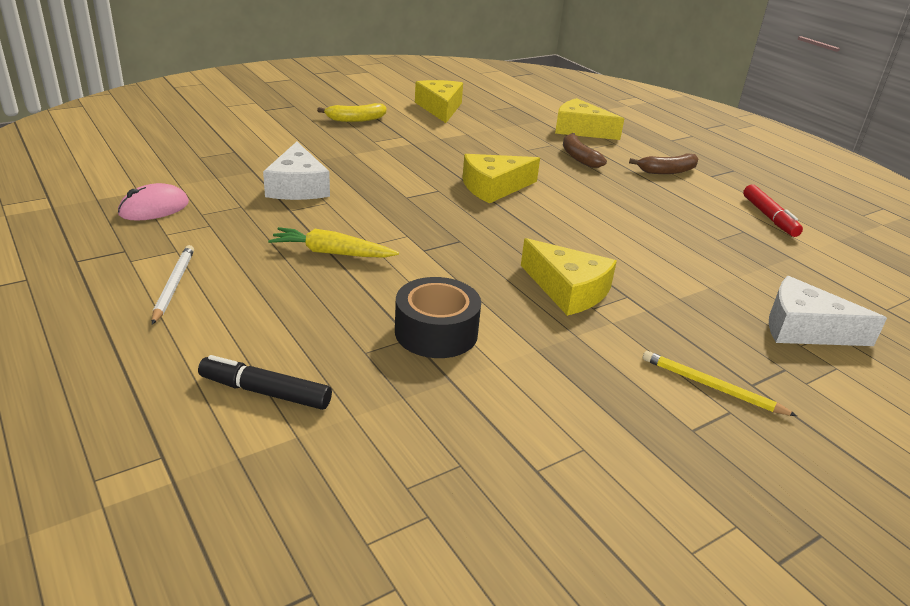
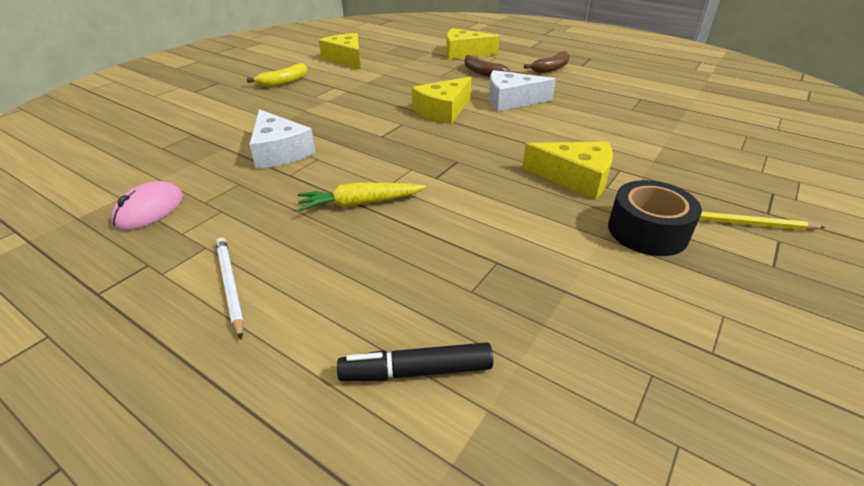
camera: 20 degrees left, 5 degrees up
(436, 332) = (513, 249): black tape -> black tape (647, 231)
(769, 217) = (645, 85): red marker -> none
(804, 328) = (751, 158): white cheese -> white cheese (511, 100)

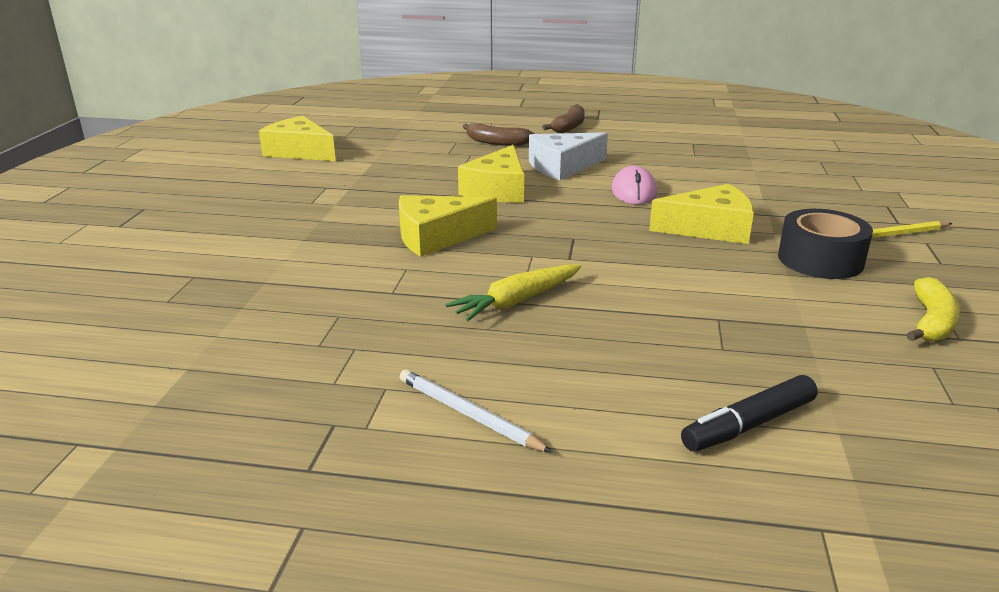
camera: 25 degrees left, 10 degrees down
(149, 210) = (254, 371): pink mouse -> pink mouse (634, 191)
(279, 151) = (346, 271): white cheese -> none
(283, 82) = (245, 192): yellow banana -> yellow banana (931, 322)
(464, 53) = (448, 123): yellow cheese -> yellow cheese (436, 237)

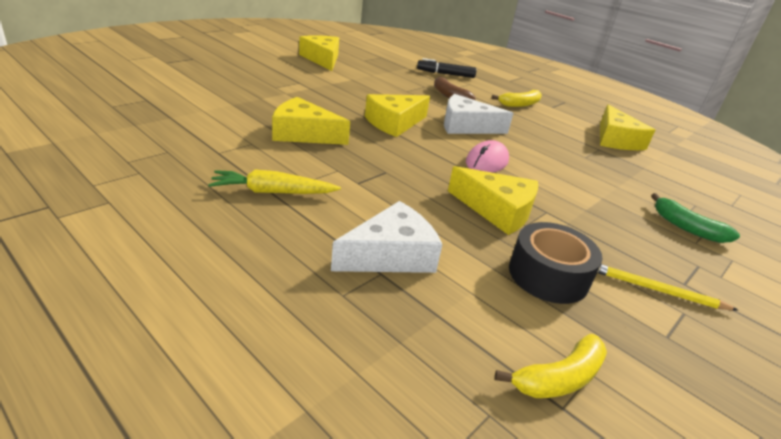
camera: 30 degrees right, 5 degrees up
(468, 415) = (114, 241): white pencil -> none
(569, 127) = (520, 104): brown banana -> yellow banana
(691, 129) = (615, 140): none -> yellow cheese
(701, 301) = (391, 255): none -> white cheese
(749, 425) = (253, 358): black marker -> black marker (446, 74)
(842, 181) = (687, 228): none -> green banana

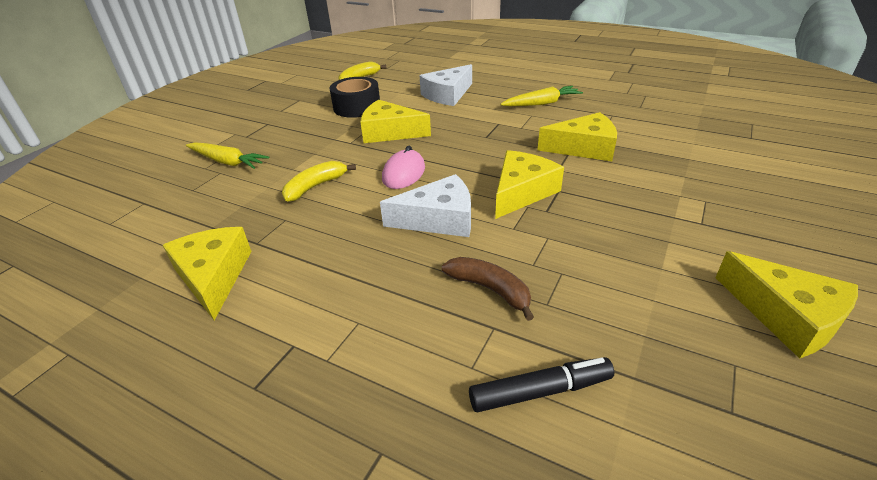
camera: 170 degrees right, 5 degrees up
(520, 104) = (361, 320): yellow banana -> yellow banana (315, 186)
(657, 290) = (290, 116): yellow pencil -> none
(687, 228) = (227, 162): green banana -> yellow carrot

